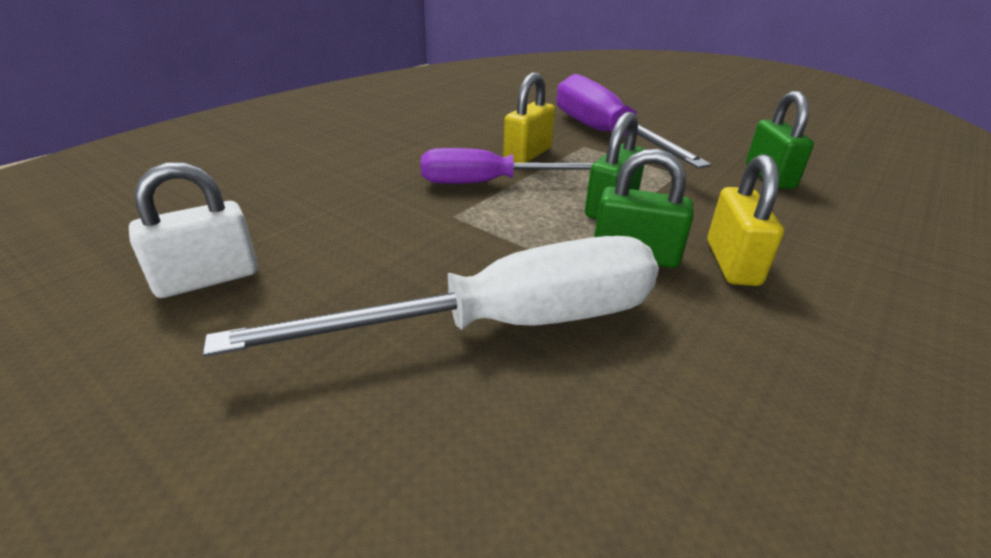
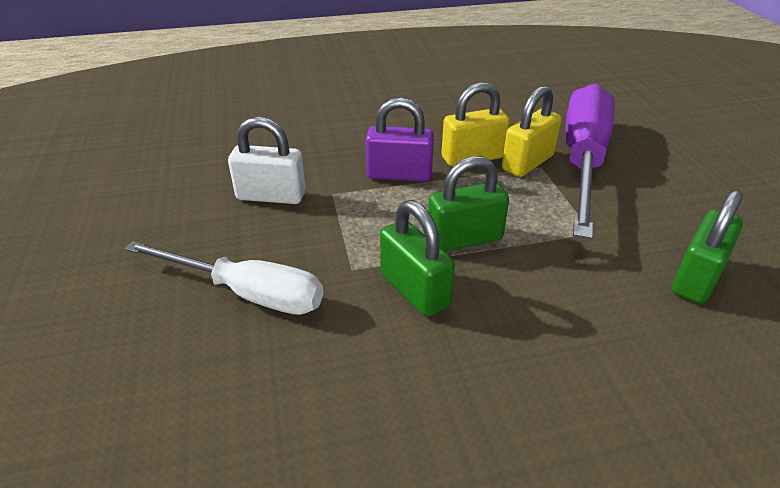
camera: 40 degrees right, 5 degrees up
(207, 279) = (146, 179): white padlock -> white padlock (271, 196)
(489, 183) = (399, 174): purple screwdriver -> purple padlock
(504, 325) = (246, 293): white screwdriver -> white screwdriver, size x0.67
(732, 263) = (486, 339): yellow padlock -> yellow padlock (527, 163)

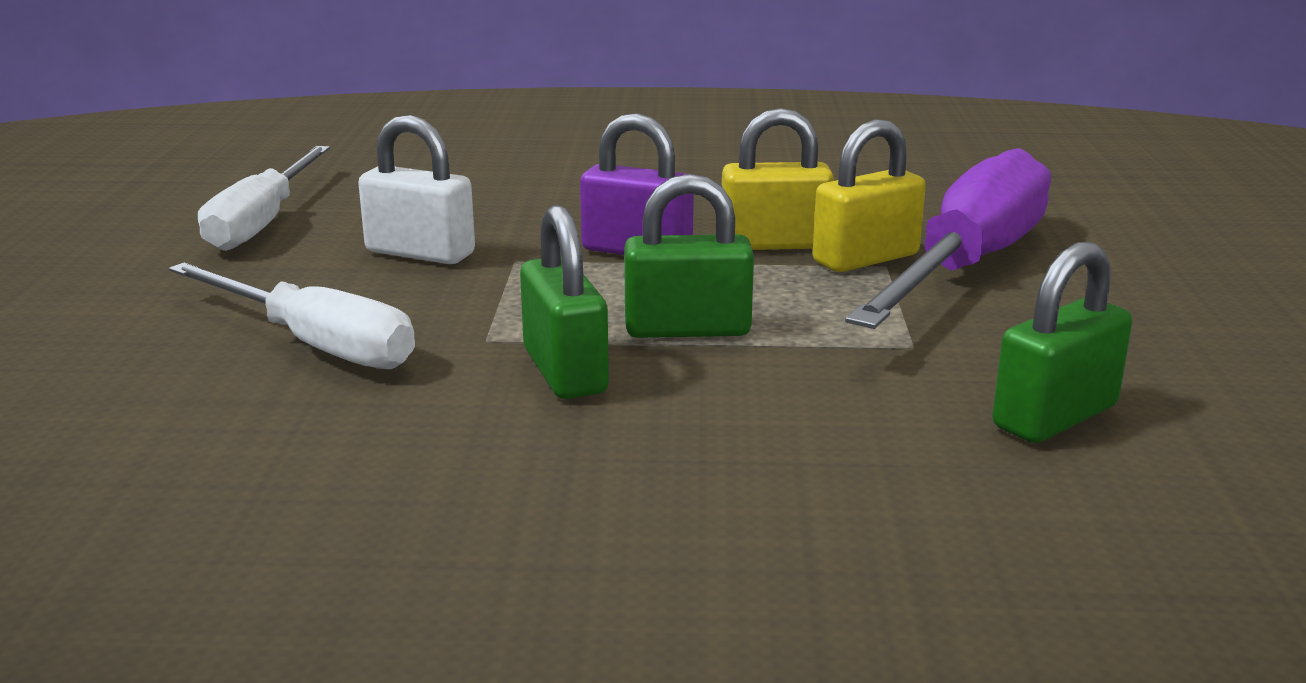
camera: 15 degrees right, 15 degrees down
(155, 182) = (263, 222): none -> white screwdriver

